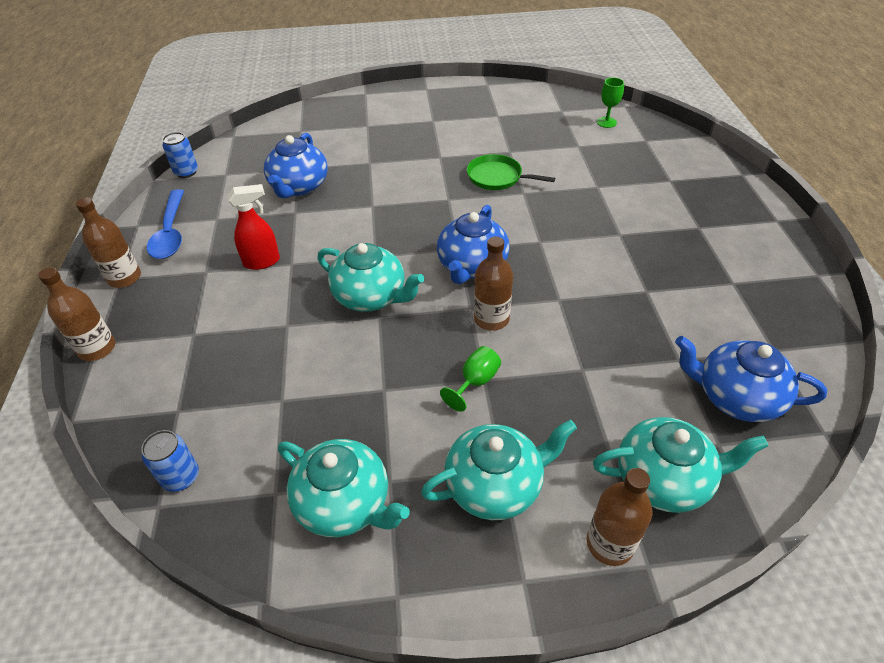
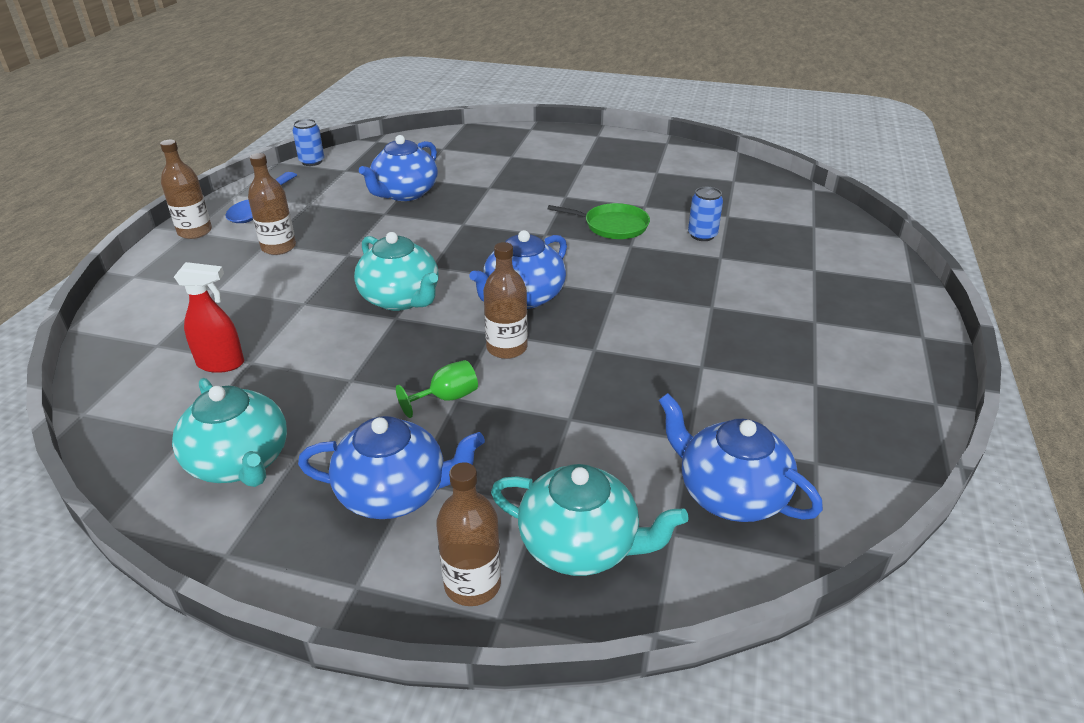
camera: 20 degrees right, 10 degrees down
(97, 348) = (130, 280): brown bottle -> brown bottle (278, 247)
(181, 477) = (118, 397): blue can -> blue can (702, 235)
(262, 262) = (322, 247): red spray bottle -> red spray bottle (221, 364)
(495, 485) = (394, 493): turquoise teapot -> blue teapot
(497, 177) = (612, 226): green pan -> green pan turned 150 degrees clockwise
(606, 122) = (778, 200): green goblet -> none

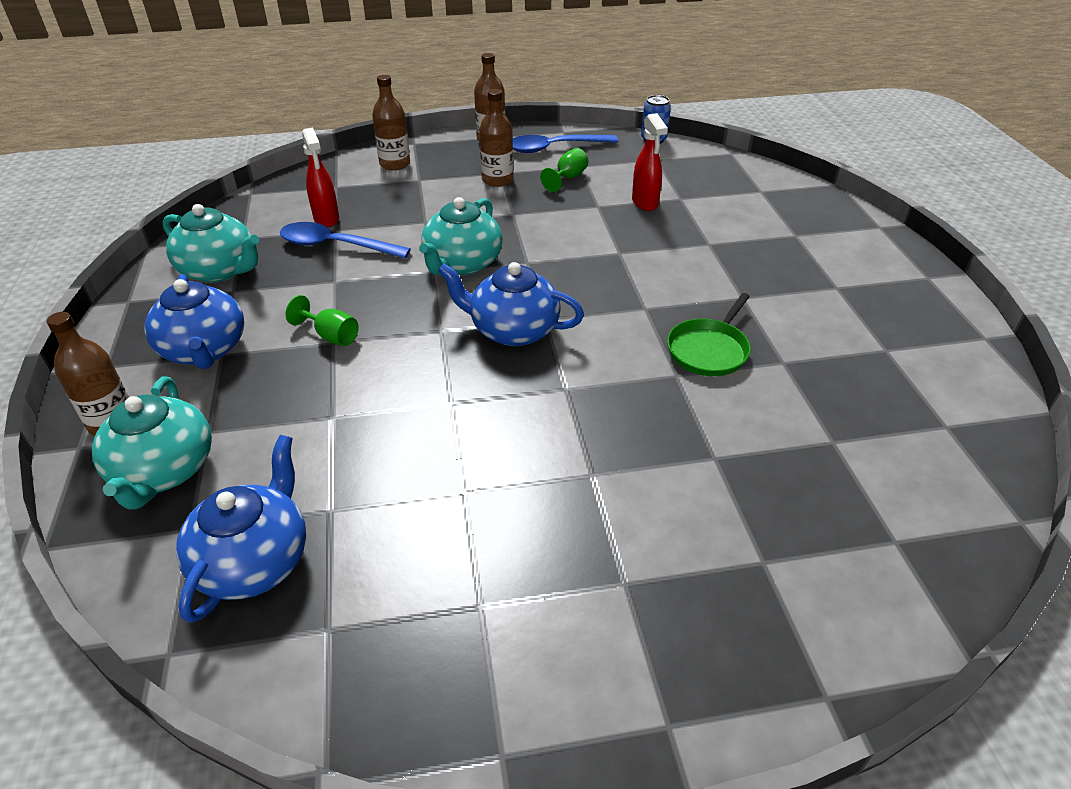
camera: 65 degrees right, 5 degrees up
(240, 462) = (220, 270): turquoise teapot -> turquoise teapot turned 90 degrees counterclockwise
(285, 367) = (336, 246): none -> blue spoon
(322, 214) = (567, 178): none -> green goblet
(405, 193) = (645, 203): blue teapot -> red spray bottle
(506, 348) = (421, 346): brown bottle -> brown bottle (395, 164)
(612, 226) = (709, 350): green pan -> green pan turned 45 degrees clockwise
(702, 235) = (756, 429): blue can -> none

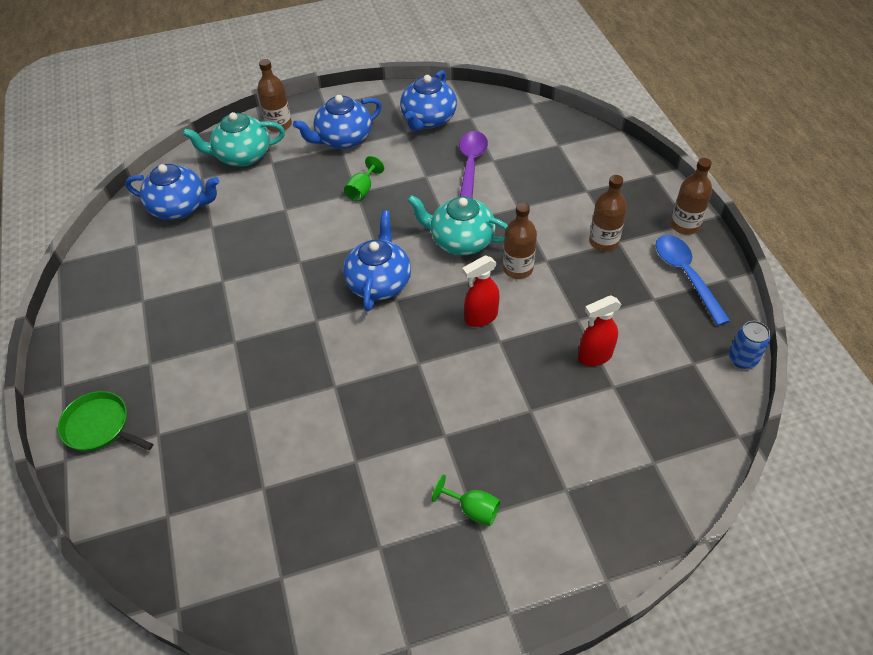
camera: 85 degrees right, 10 degrees up
(220, 270) = (428, 119): turquoise teapot -> blue teapot
(326, 219) = (507, 152): red spray bottle -> red spray bottle (481, 317)
(336, 246) = (471, 166): blue spoon -> purple spoon
(395, 164) = (609, 170): brown bottle -> brown bottle (517, 268)
(567, 178) = (625, 292): green goblet -> green goblet (473, 509)
(709, 350) = (367, 408): green pan -> green pan (99, 426)

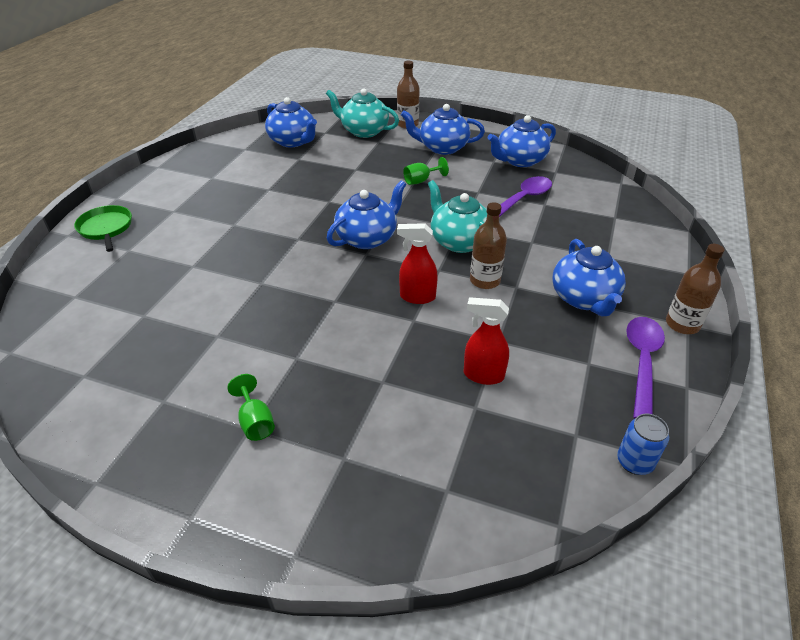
camera: 35 degrees right, 10 degrees down
(603, 242) = (584, 298): brown bottle -> blue teapot
(686, 275) = (642, 362): blue spoon -> purple spoon

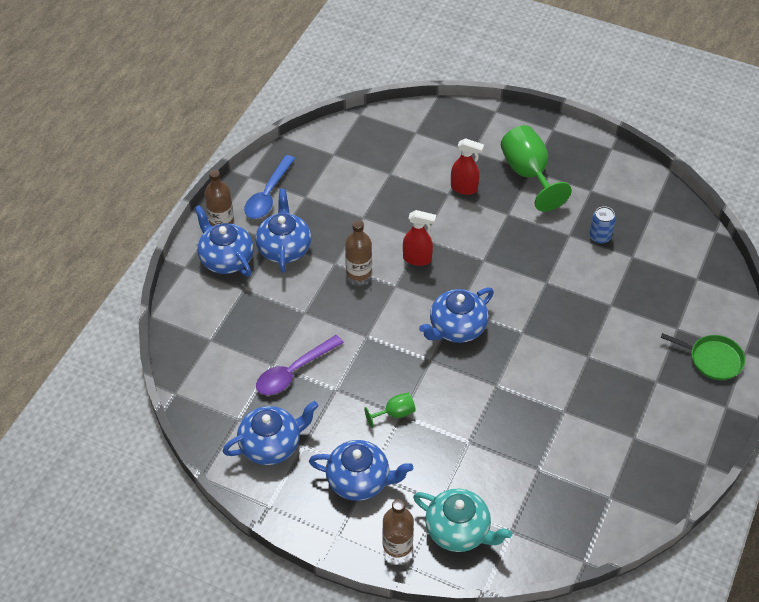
camera: 175 degrees left, 10 degrees up
(106, 228) = (713, 359): green pan -> green pan turned 45 degrees counterclockwise
(255, 421) = (528, 174): green goblet -> green goblet, size x2.07
(293, 141) = (551, 511): blue teapot -> blue teapot (226, 259)
(459, 241) = (371, 317): turquoise teapot -> none
(483, 375) = (380, 193): red spray bottle -> red spray bottle (464, 188)
(634, 462) = (306, 138): blue can -> blue can (600, 237)
(642, 362) = (268, 195): purple spoon -> blue spoon

